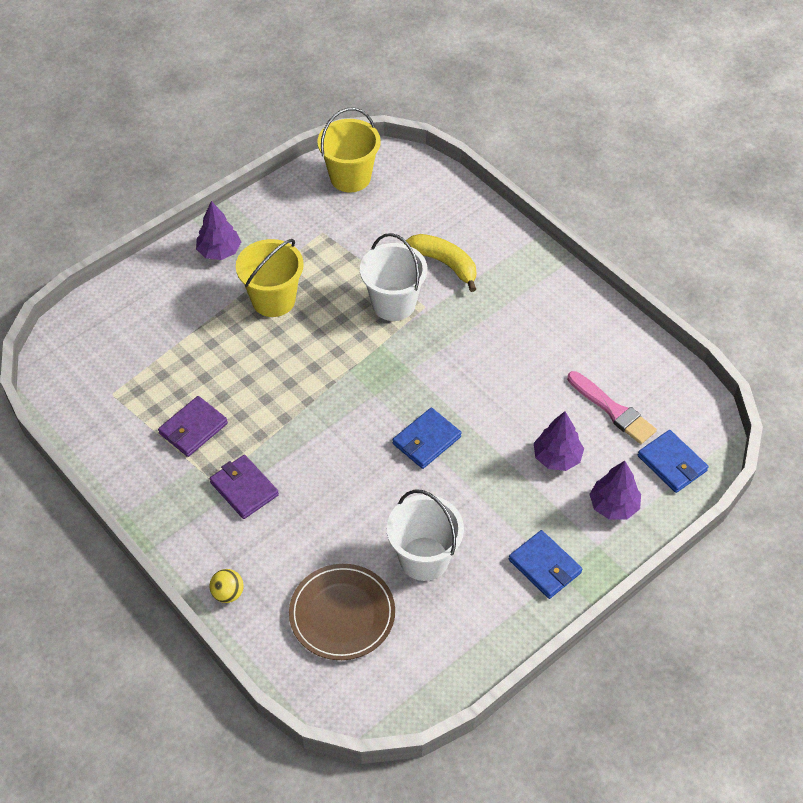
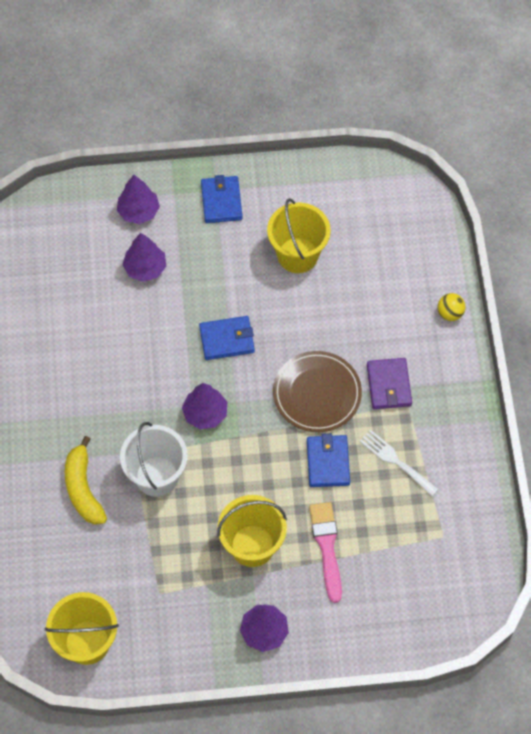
camera: 145 degrees left, 10 degrees up
(193, 428) = (396, 461): purple wallet -> white fork
(342, 614) = (381, 252): brown plate -> brown plate (317, 393)
(393, 370) = (205, 413): none -> purple tree
(424, 559) = (297, 255): white bucket -> yellow bucket
(613, 410) = (72, 277): pink brush -> pink brush (326, 547)
(672, 463) = (71, 215): blue wallet -> blue wallet (328, 462)

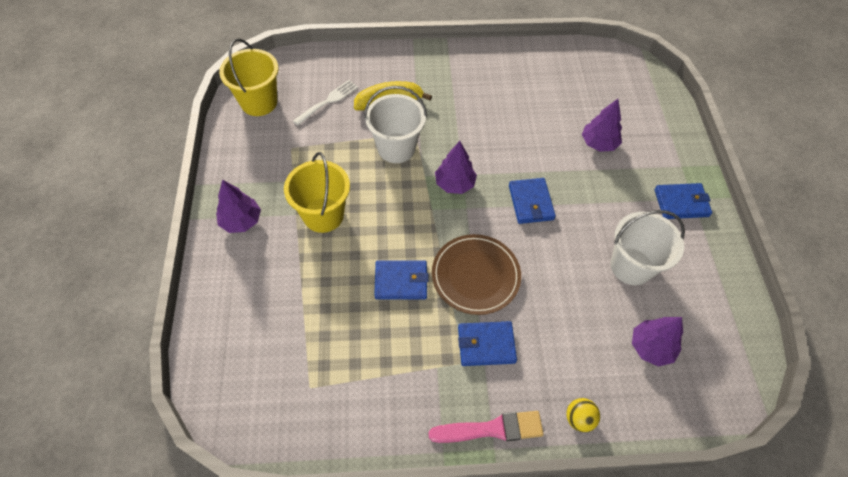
camera: 90 degrees right, 5 degrees down
(138, 211) = (656, 139): purple tree -> purple tree (651, 347)
(297, 255) = (631, 266): yellow bucket -> white bucket
(326, 547) = (313, 275): pink brush -> pink brush (491, 429)
(388, 385) = (486, 345): purple wallet -> blue wallet
(396, 461) = (398, 346): white fork -> white fork (328, 101)

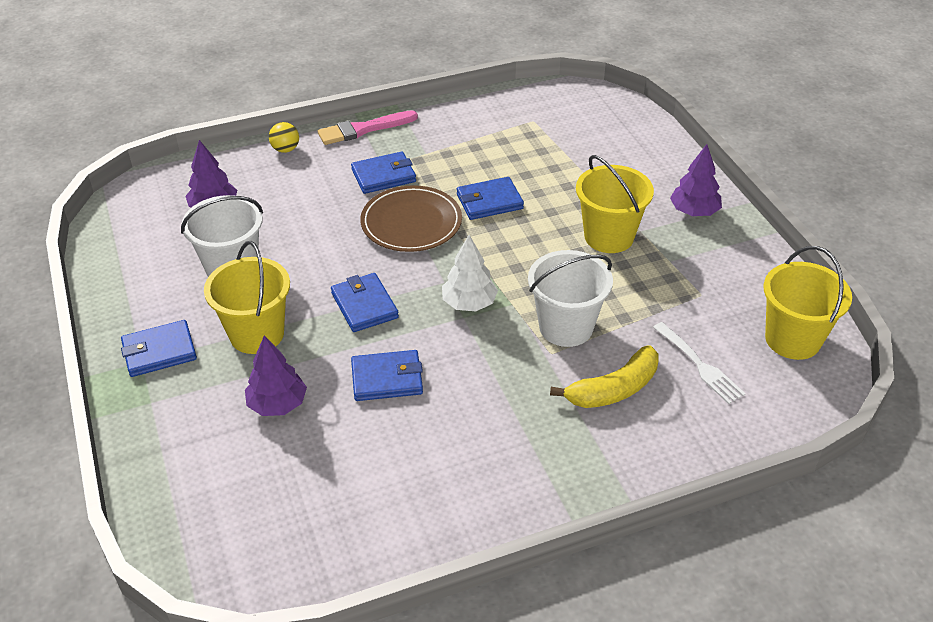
camera: 165 degrees right, 15 degrees down
(328, 101) = (699, 365): white fork -> white fork turned 60 degrees counterclockwise
(454, 184) = (469, 303): purple tree -> white tree
(526, 143) = (387, 379): none -> blue wallet
(611, 199) = (257, 334): none -> yellow bucket

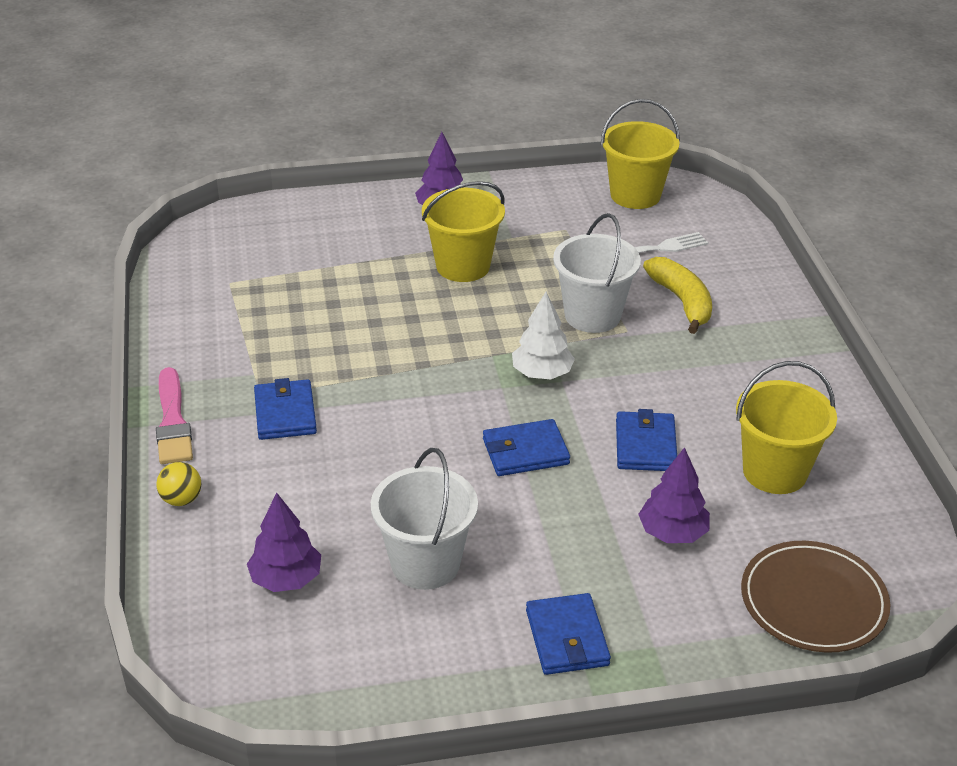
camera: 80 degrees left, 5 degrees down
(257, 334) = (554, 545): yellow bucket -> yellow bucket (774, 472)
(411, 223) = (388, 400): brown plate -> brown plate (813, 601)
(489, 201) = (372, 336): blue wallet -> none

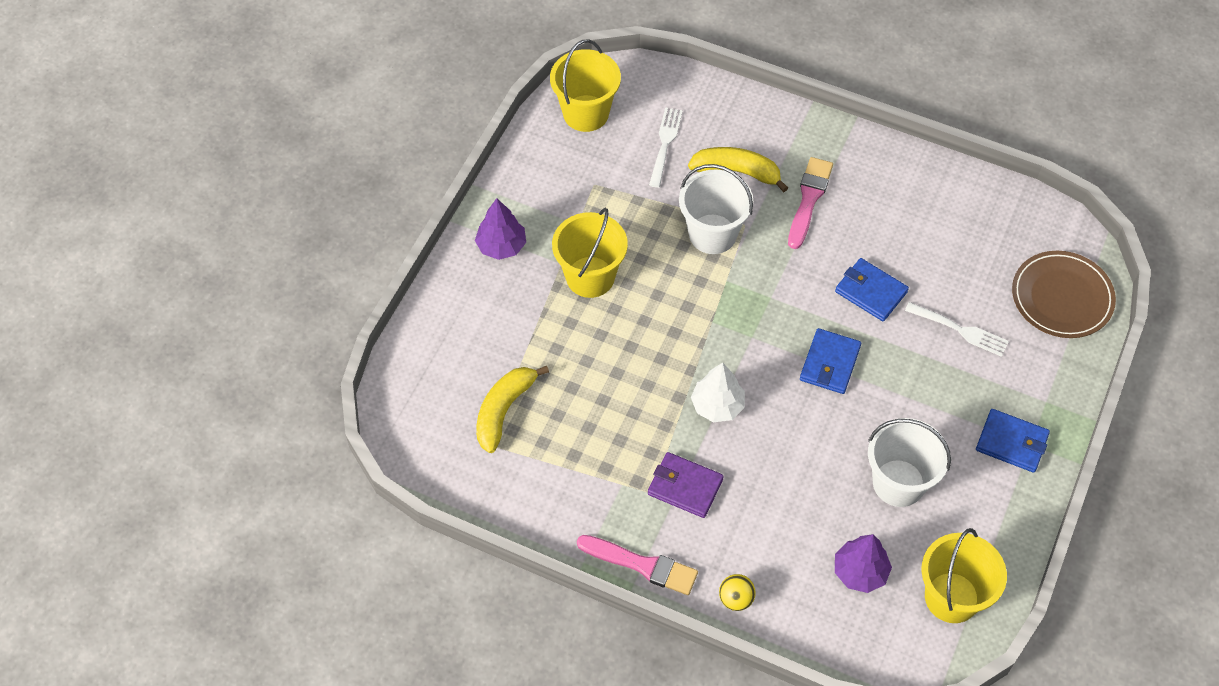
camera: 55 degrees left, 20 degrees up
(272, 277) = (504, 410): none -> yellow banana
(285, 413) = (685, 487): blue wallet -> purple wallet
(542, 374) = (755, 304): white tree -> white tree (717, 406)
(672, 533) = (960, 330): purple tree -> white fork
(707, 358) = (809, 199): none -> pink brush
(774, 472) = (943, 239): yellow bucket -> yellow bucket (951, 597)

